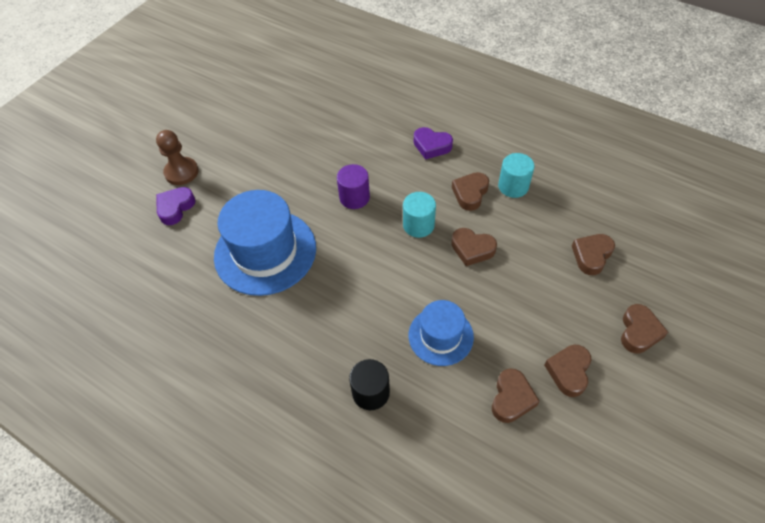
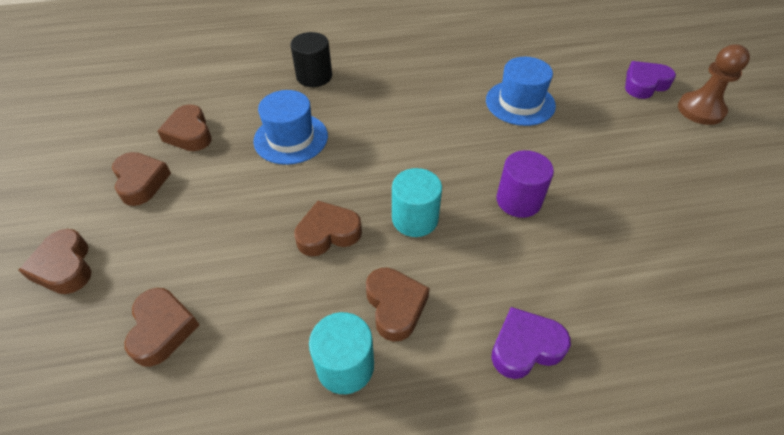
camera: 135 degrees right, 5 degrees down
(175, 208) = (644, 84): purple heart -> purple heart turned 105 degrees counterclockwise
(265, 252) = (520, 103): blue hat -> blue hat, size x0.58

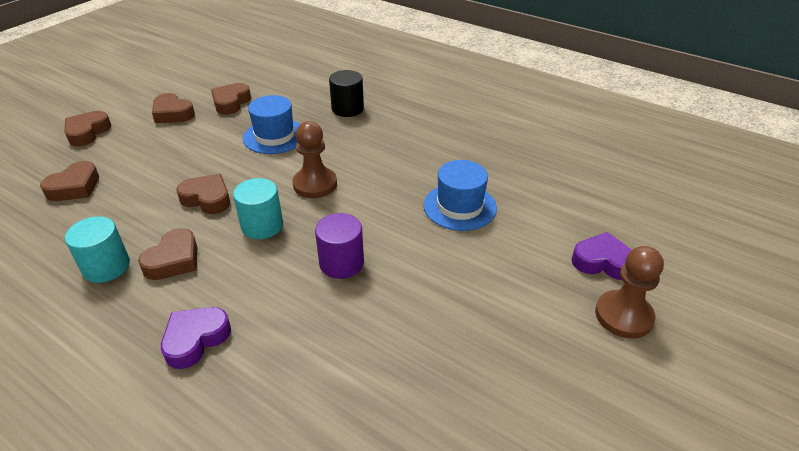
camera: 45 degrees right, 10 degrees down
(141, 182) = (173, 114): brown heart -> brown heart turned 105 degrees clockwise
(397, 156) = (315, 184): none -> brown pawn
(525, 347) = (195, 339): purple heart -> purple heart turned 75 degrees counterclockwise

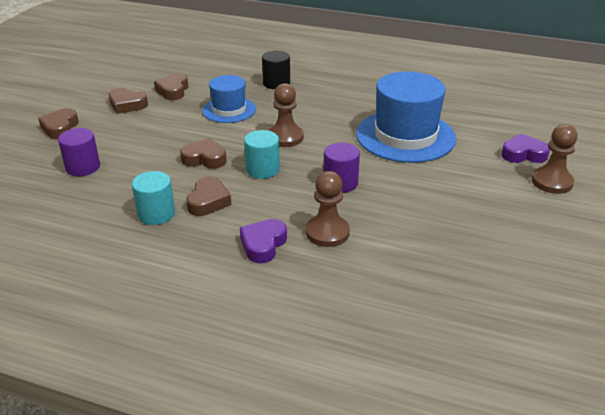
camera: 15 degrees left, 5 degrees down
(75, 187) = (83, 167): brown heart -> purple cylinder
(282, 338) = (327, 232): none -> brown pawn
(460, 206) = (405, 136): blue hat -> blue hat, size x1.74

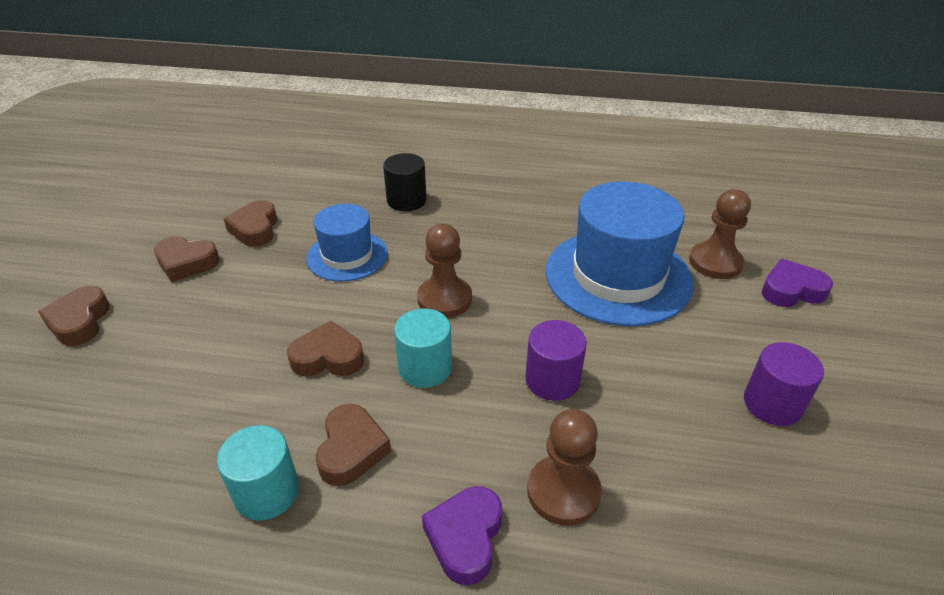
camera: 10 degrees left, 5 degrees up
(83, 167) = (125, 402): purple cylinder -> purple cylinder (772, 404)
(552, 182) = (852, 337): brown pawn -> brown pawn (715, 262)

